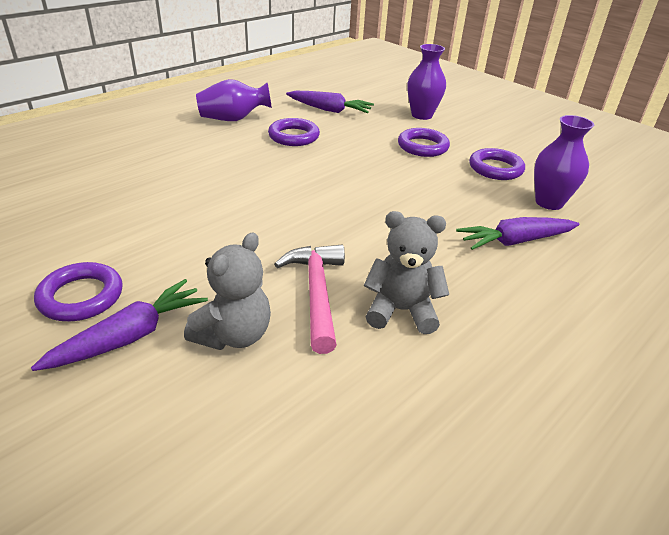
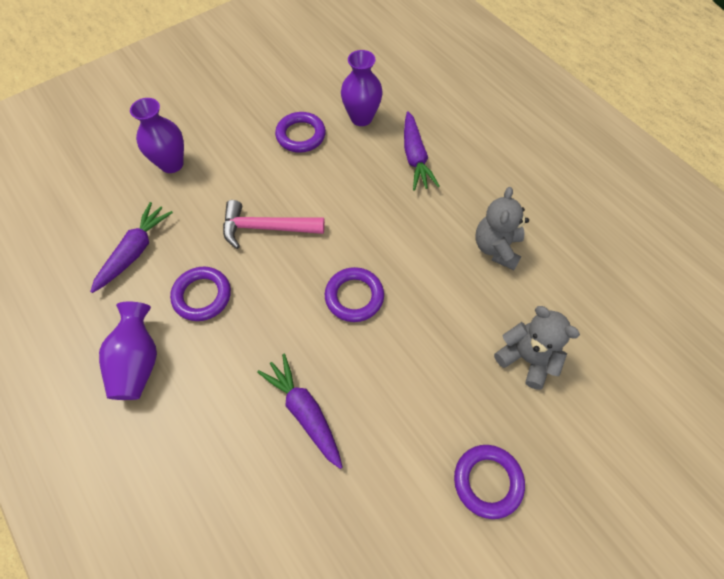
camera: 80 degrees left, 25 degrees up
(130, 336) = (532, 432): purple carrot -> purple carrot (305, 412)
(316, 293) = (478, 300): pink hammer -> pink hammer (266, 228)
(422, 146) = (248, 180): purple ring -> purple ring (354, 297)

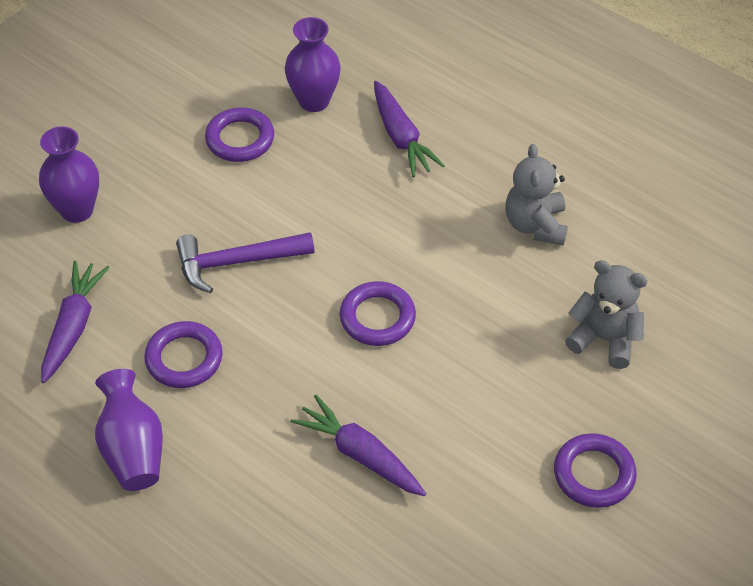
camera: 15 degrees left, 10 degrees down
(266, 228) = (236, 262): pink hammer -> purple hammer

